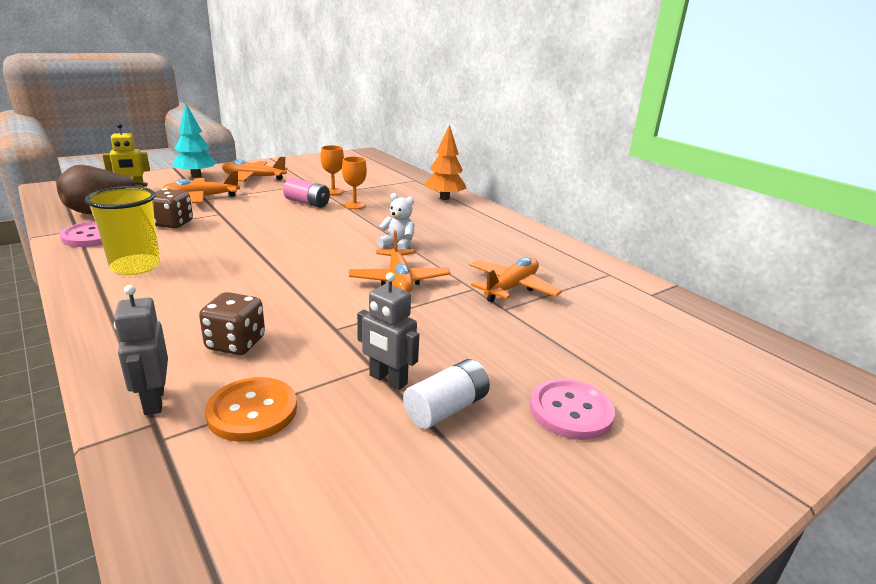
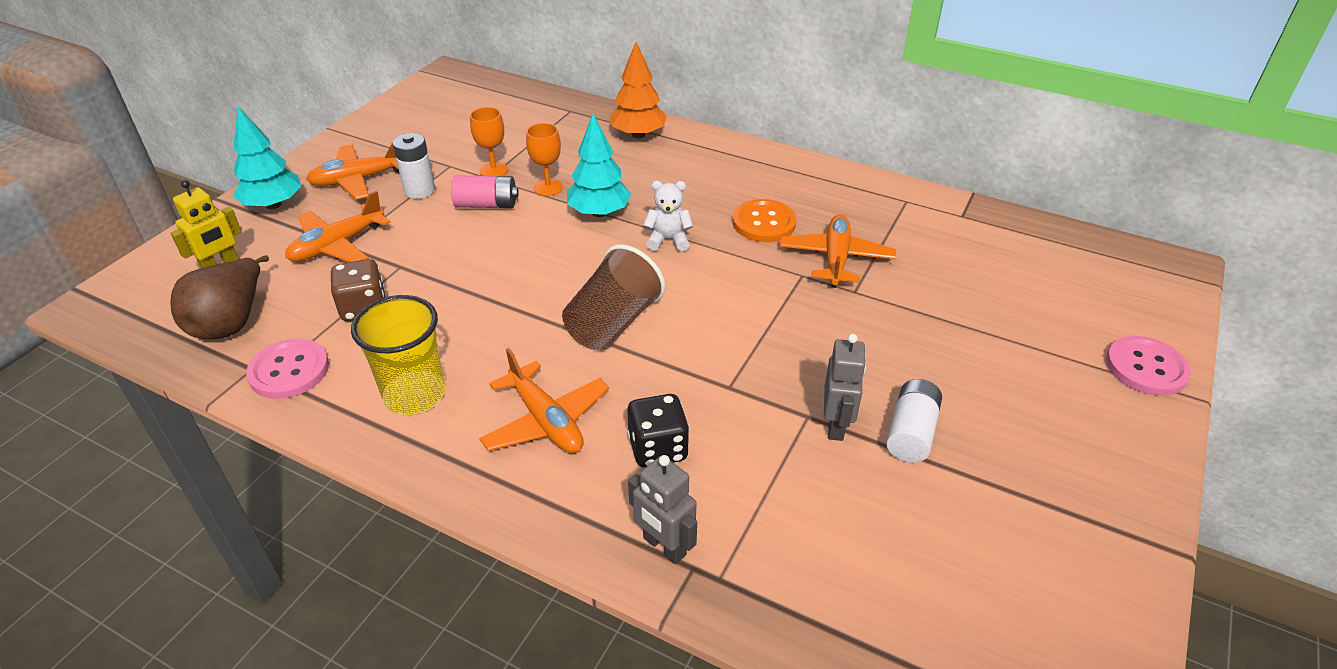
camera: 25 degrees left, 15 degrees up
(236, 344) = (658, 448): brown dice -> black dice
(252, 411) = (761, 513): orange button -> orange button (764, 223)
(279, 189) = (419, 190): none -> white battery
(303, 272) = (613, 323): none -> brown cup
(370, 223) = (599, 212): none -> turquoise tree
(387, 380) = (836, 425): grey robot -> grey robot turned 90 degrees counterclockwise
(399, 281) = (722, 294): orange plane -> orange plane (546, 421)
(570, 411) = (1002, 389): pink button -> pink button (1146, 368)

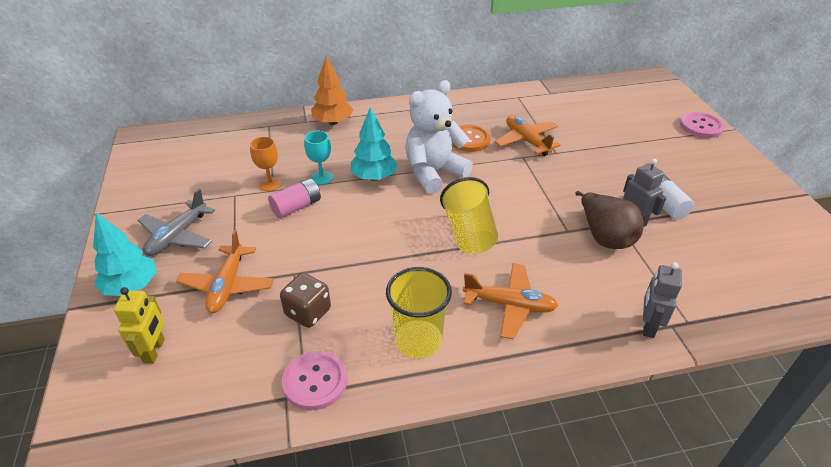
camera: 40 degrees left, 0 degrees up
(231, 322) = (222, 380): brown pear -> brown pear (605, 237)
(358, 180) = (177, 236): orange plane -> grey plane
(419, 190) = (236, 221): white battery -> none
(548, 187) = (321, 177): orange goblet -> turquoise goblet
(613, 323) = (469, 233): brown cup -> yellow cup
(658, 448) = (580, 282): black dice -> none
(664, 547) = (648, 326): grey robot -> grey robot turned 105 degrees clockwise
(668, 240) = (434, 173): white teddy bear -> white teddy bear, size x2.04

